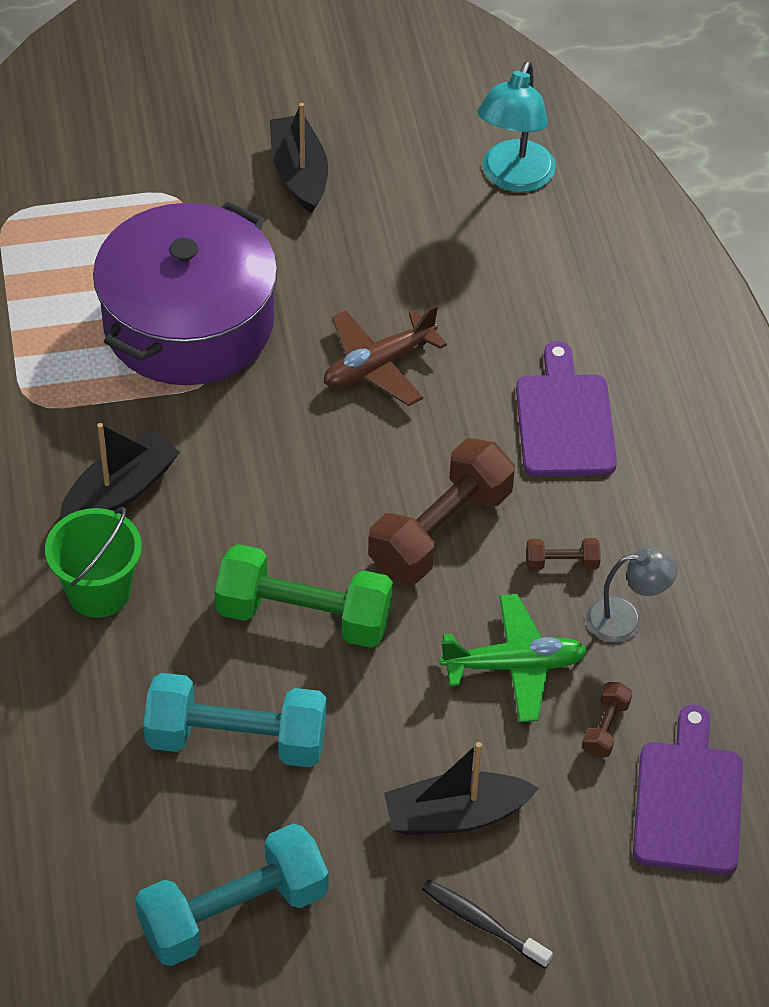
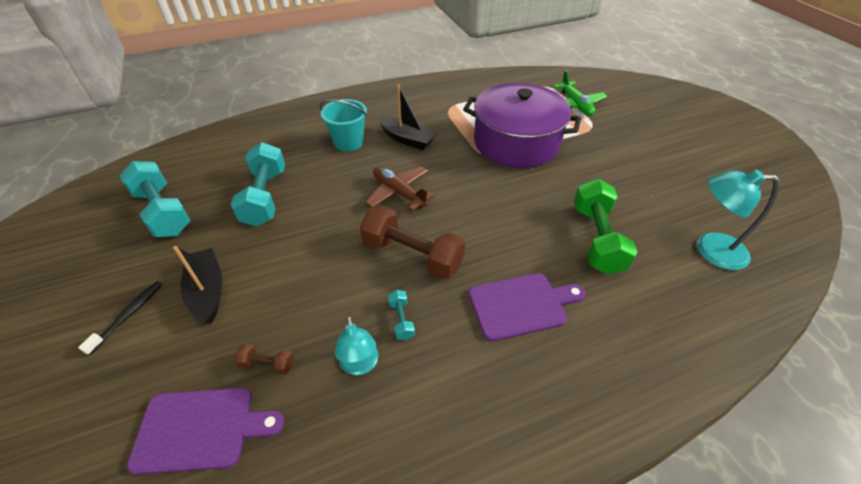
camera: 80 degrees right, 5 degrees down
(99, 591) = (348, 142): green bucket -> turquoise bucket
(299, 174) = (639, 162): black boat -> none
(304, 616) = (343, 209): green dumbbell -> green dumbbell (596, 239)
(378, 365) = (523, 211): brown plane -> brown plane (399, 193)
(514, 666) = (316, 305): green plane -> green plane (575, 105)
(562, 563) = (401, 320): brown dumbbell -> turquoise dumbbell
(626, 619) = (360, 365): grey lamp -> turquoise lamp

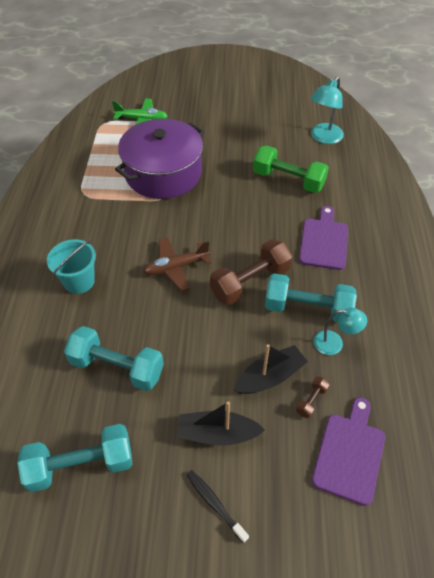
camera: 65 degrees left, 5 degrees up
(401, 320) = (307, 308): turquoise dumbbell -> turquoise dumbbell, size x2.29
(406, 139) = (106, 238): black boat -> black boat (270, 377)

